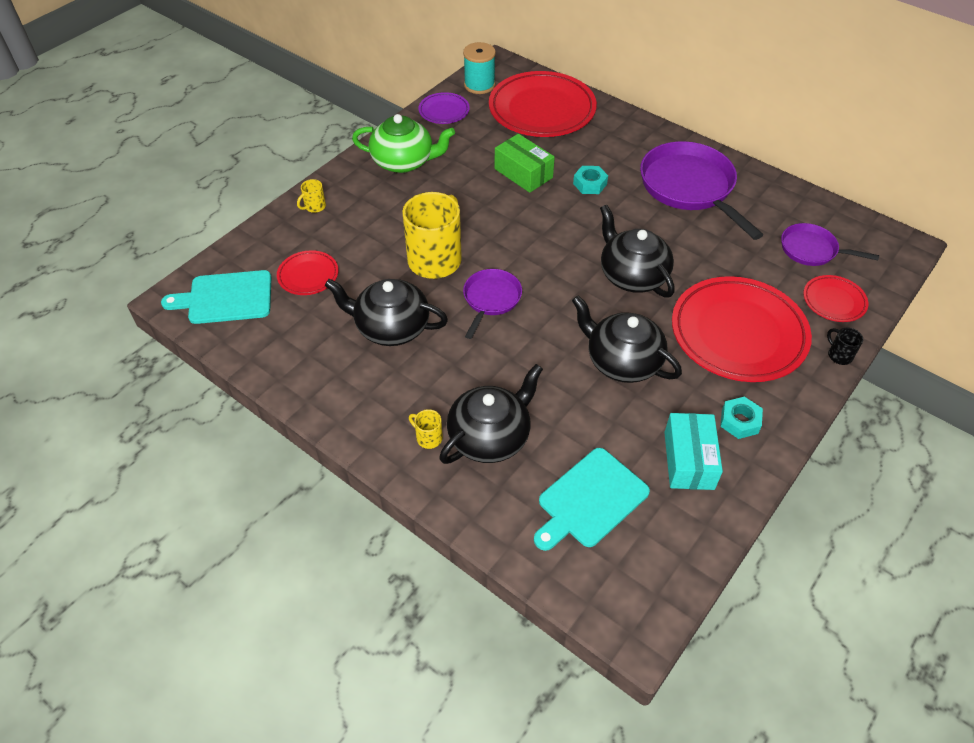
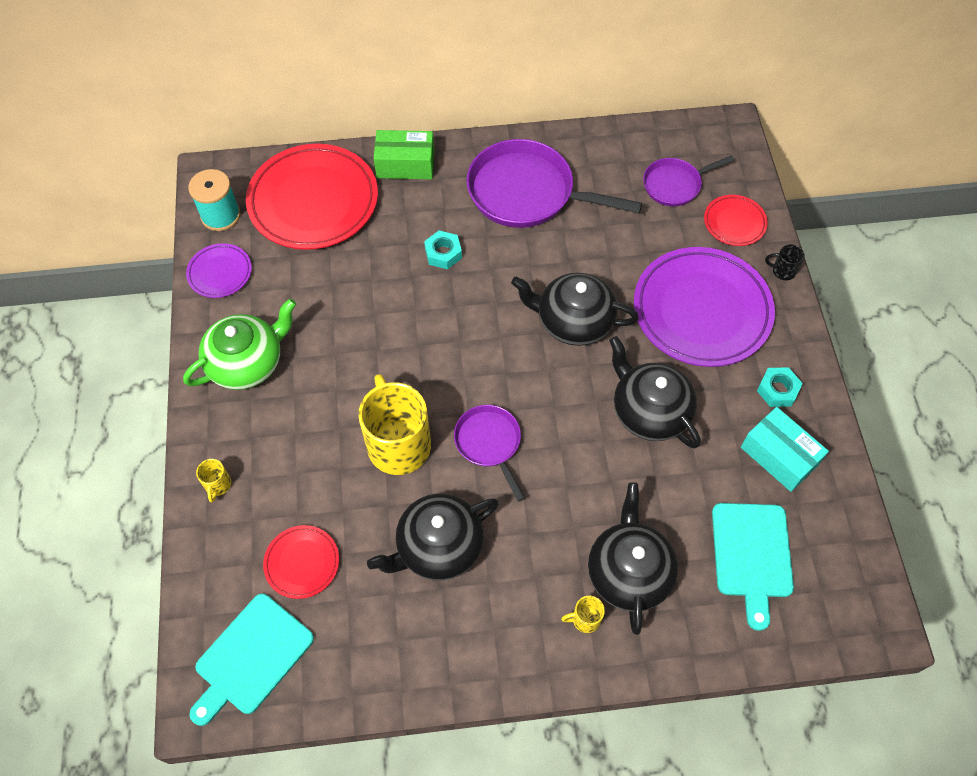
camera: 45 degrees left, 10 degrees up
(523, 173) = (374, 287): green box -> green box (405, 164)
(622, 361) = (649, 411): black teapot -> black teapot turned 60 degrees clockwise
(738, 334) = (701, 311): red plate -> purple plate

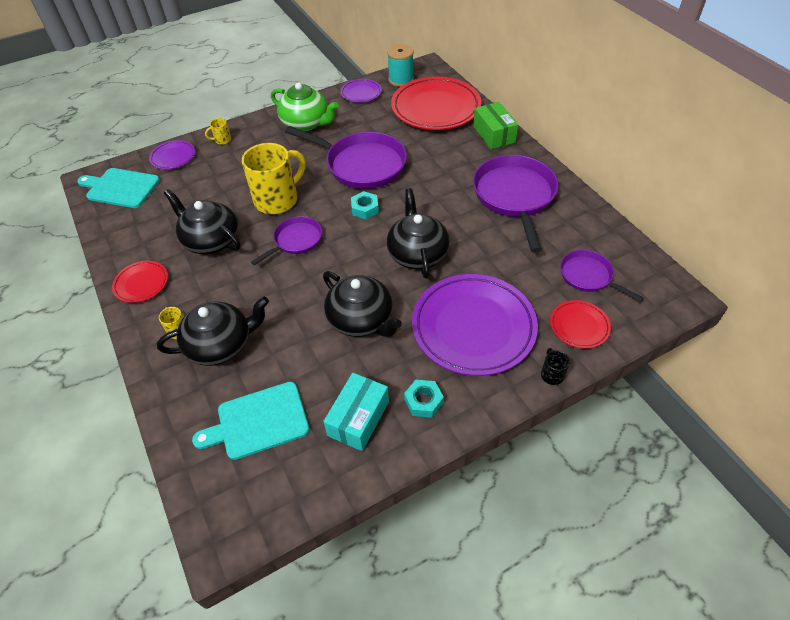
camera: 70 degrees right, 10 degrees down
(218, 565) = (173, 157): none -> purple plate
(302, 563) = (183, 187): red plate -> red plate (141, 284)
(382, 324) = (361, 165): none -> purple pan
(443, 253) = (433, 173): turquoise nut -> turquoise nut (365, 209)
(649, 411) = (361, 319): black teapot -> black teapot turned 105 degrees clockwise

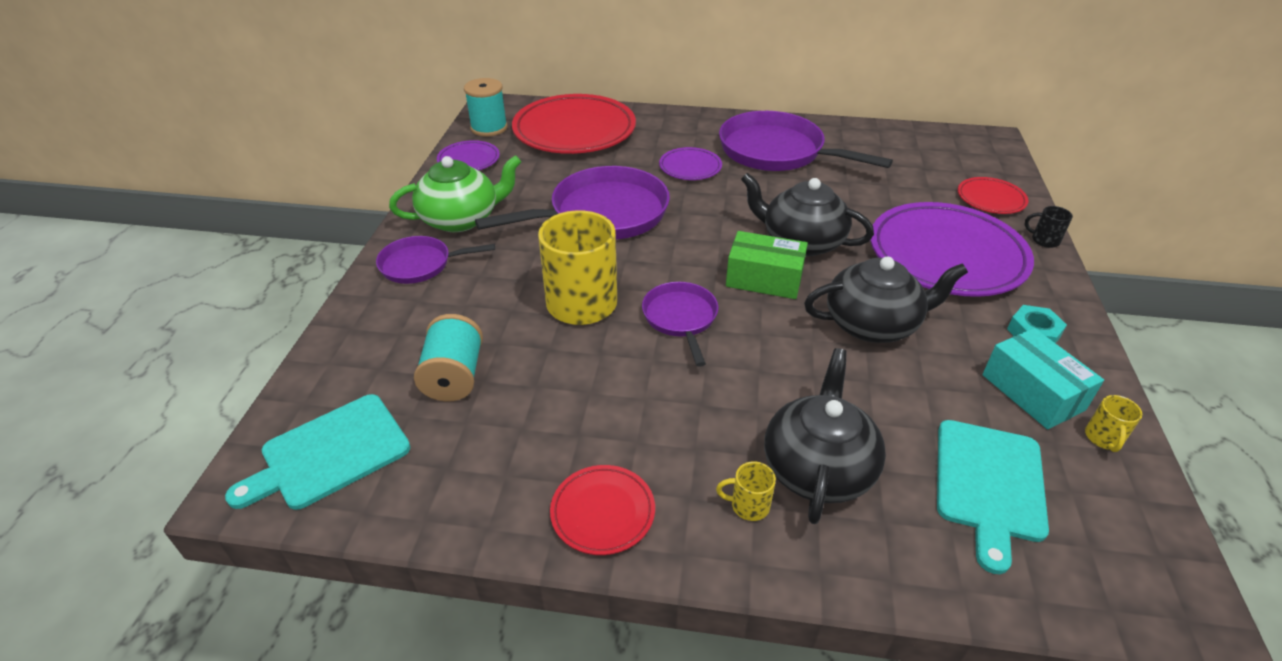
camera: 55 degrees left, 10 degrees down
(173, 157) = (344, 363): purple plate -> purple plate (690, 167)
(190, 192) = (454, 377): none -> turquoise spool
(211, 240) = (590, 395): black teapot -> none
(222, 140) = (382, 300): yellow mug -> yellow mug (1103, 438)
(365, 209) = (684, 244): turquoise nut -> none
(493, 134) = (667, 121): green box -> green box (764, 279)
(588, 276) = (929, 166): purple pan -> purple pan (420, 265)

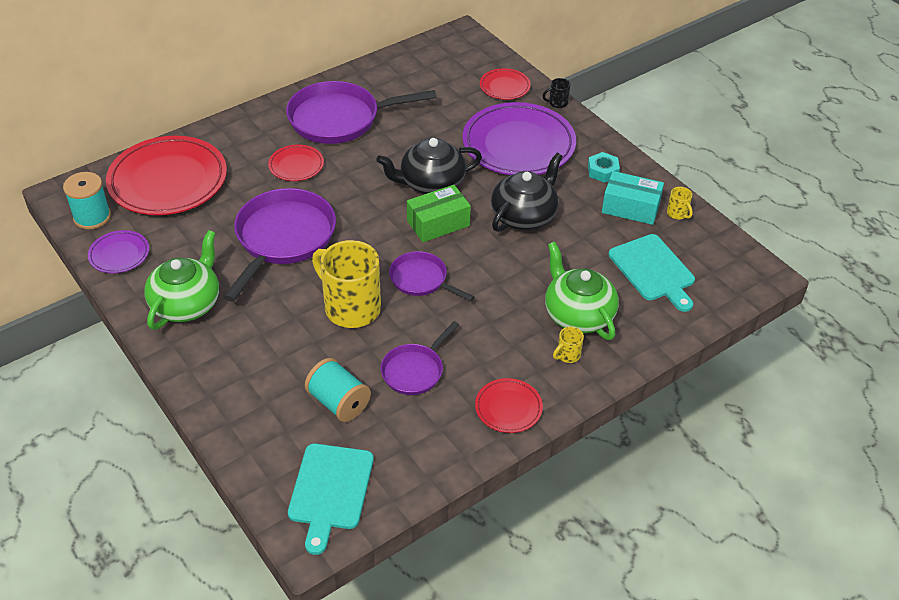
camera: 45 degrees left, 5 degrees up
(420, 265) = (209, 353): purple pan -> purple pan (414, 370)
(690, 167) = (296, 166): purple plate -> red plate
(818, 468) = (578, 314): black teapot -> green teapot

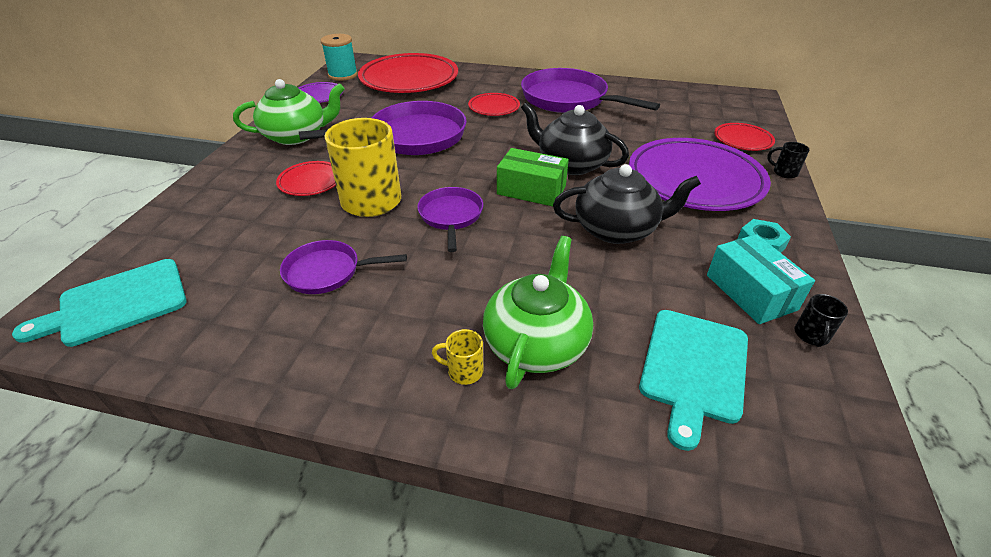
camera: 50 degrees right, 5 degrees down
(339, 402) = (245, 250): turquoise spool -> none
(508, 408) = (331, 367): red plate -> red plate (311, 182)
(677, 213) = (811, 335): yellow mug -> black mug

